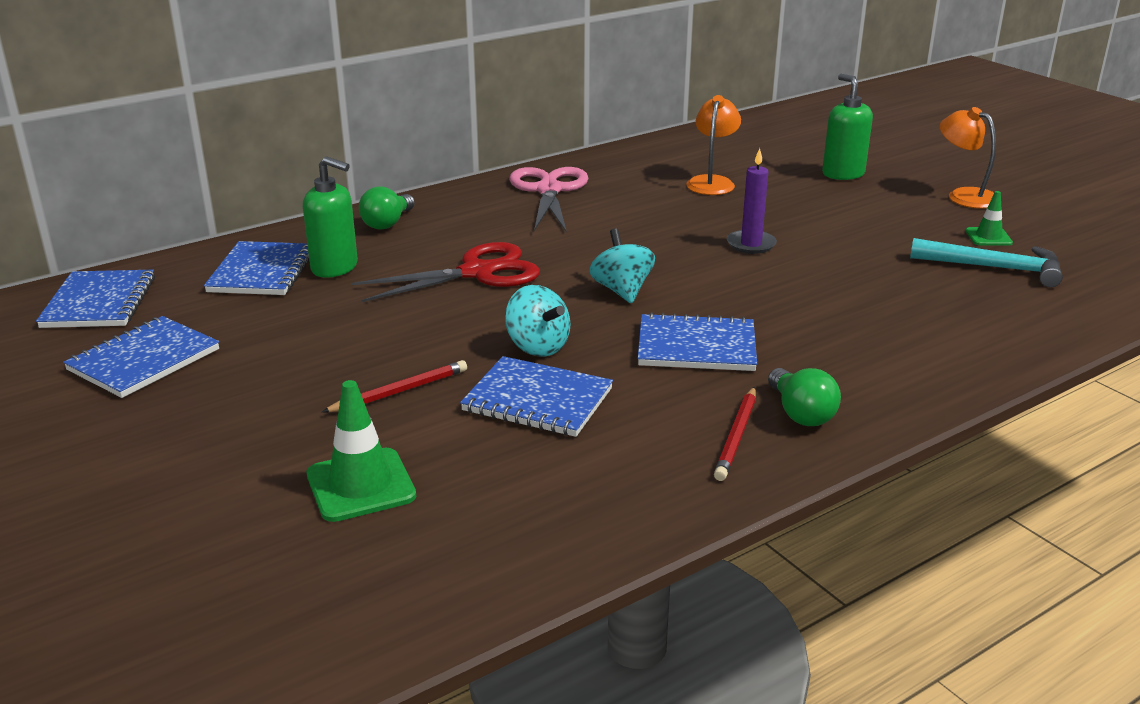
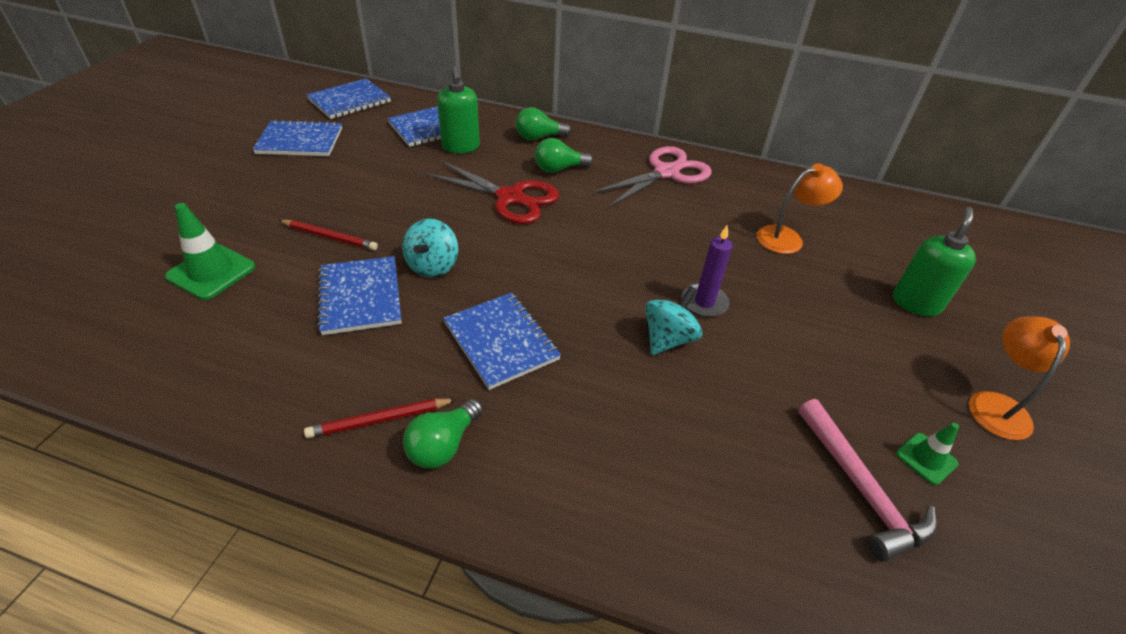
camera: 50 degrees right, 15 degrees up
(464, 233) = (559, 169): none -> green light bulb
(622, 290) = (551, 268): turquoise spinning top -> turquoise spinning top (668, 339)
(994, 268) = (860, 488): turquoise hammer -> pink hammer

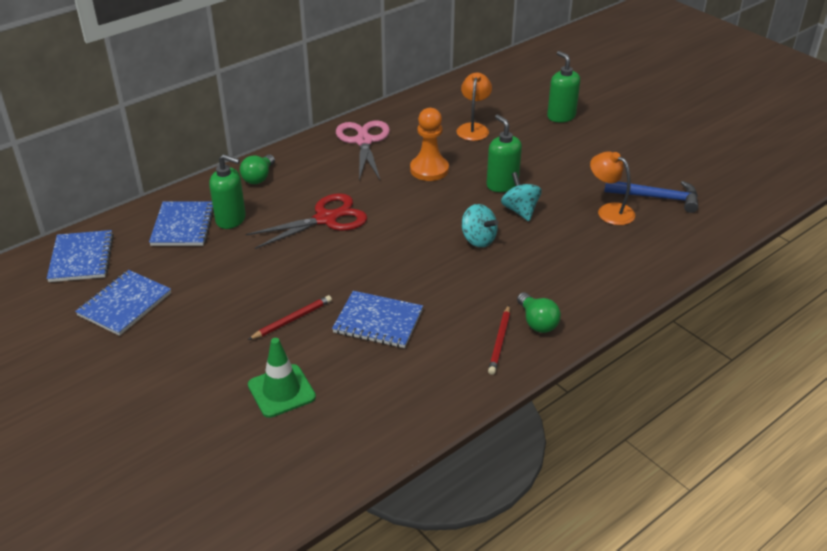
camera: 55 degrees left, 5 degrees down
(433, 266) = (373, 279): turquoise spinning top -> turquoise spinning top (478, 240)
(501, 341) = (472, 273): blue notebook -> none
(559, 169) = (312, 184): green light bulb -> none
(668, 234) = (429, 170): none -> orange pawn
(704, 302) = (502, 185): purple candle -> green soap dispenser
(860, 488) = (657, 198): pink hammer -> blue hammer
(926, 458) = (654, 170): green traffic cone -> none
(996, 405) = (640, 133): orange lamp -> orange lamp (609, 211)

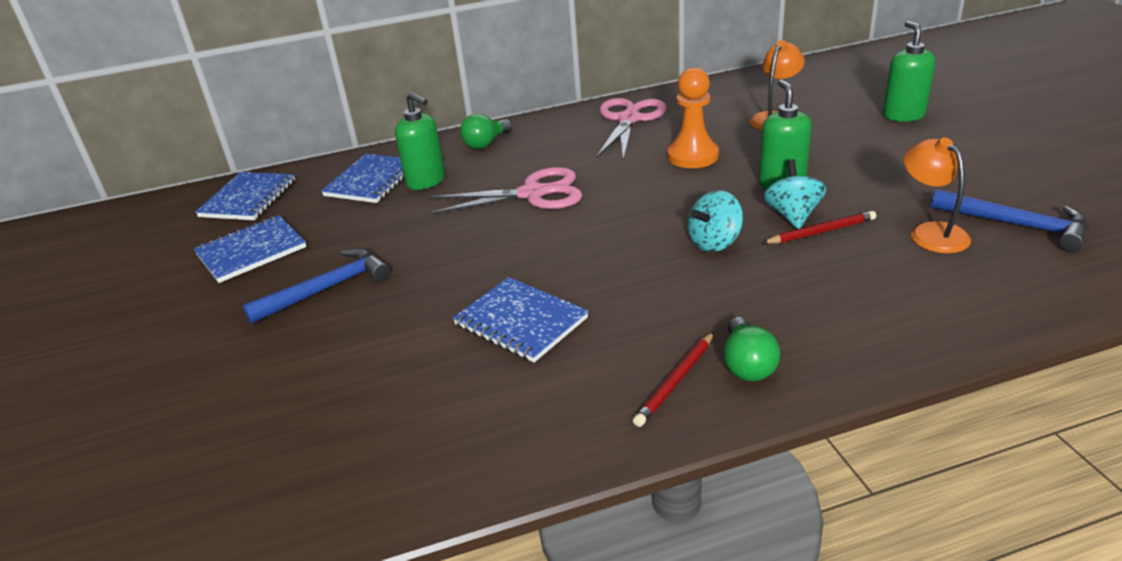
camera: 25 degrees right, 5 degrees down
(215, 324) = (327, 289): none -> blue hammer
(281, 391) = (343, 385): green traffic cone -> none
(292, 319) = (417, 300): red pencil -> red pencil (821, 231)
(325, 219) = (532, 194): red scissors -> pink scissors
(478, 240) = (714, 243): turquoise spinning top -> turquoise spinning top turned 75 degrees clockwise

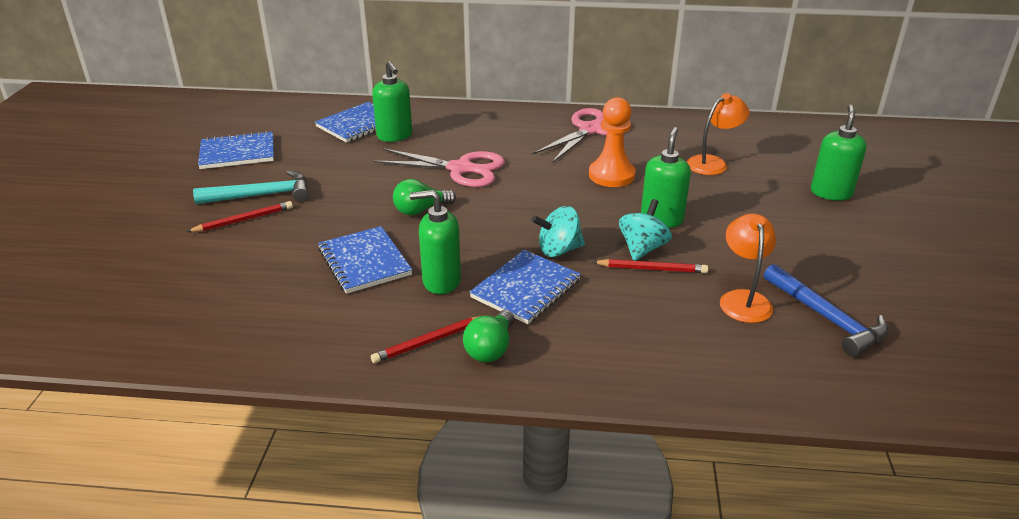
camera: 20 degrees right, 0 degrees up
(248, 199) = (267, 113): blue notebook -> blue notebook (526, 289)
(327, 289) = (262, 195): blue hammer -> turquoise hammer
(330, 322) = (244, 220): none -> red pencil
(486, 143) = (463, 118): green light bulb -> green light bulb (421, 210)
(625, 313) = (441, 281): none -> green soap dispenser

